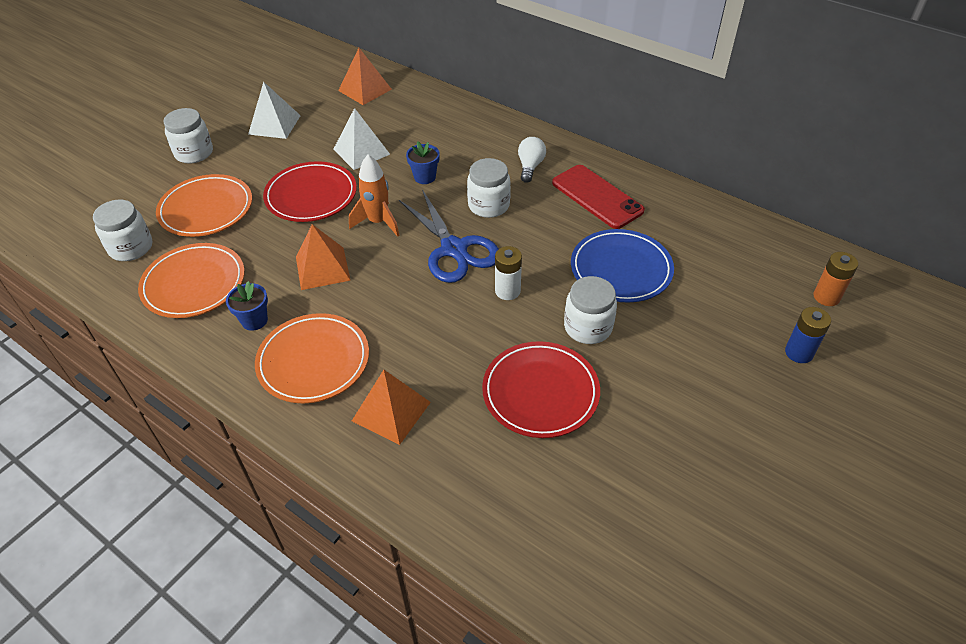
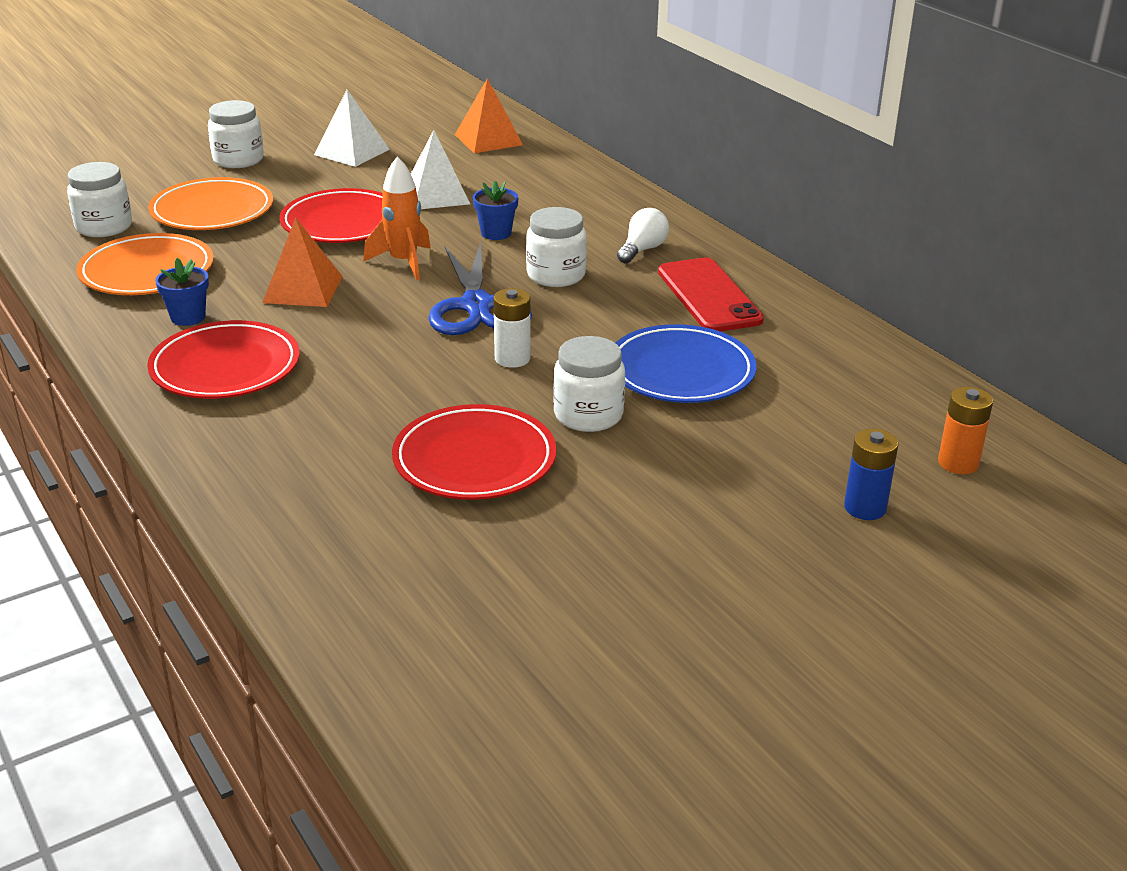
camera: 20 degrees right, 15 degrees down
(313, 361) = (225, 367): orange plate -> red plate
(391, 411) = (279, 431): orange pyramid -> none

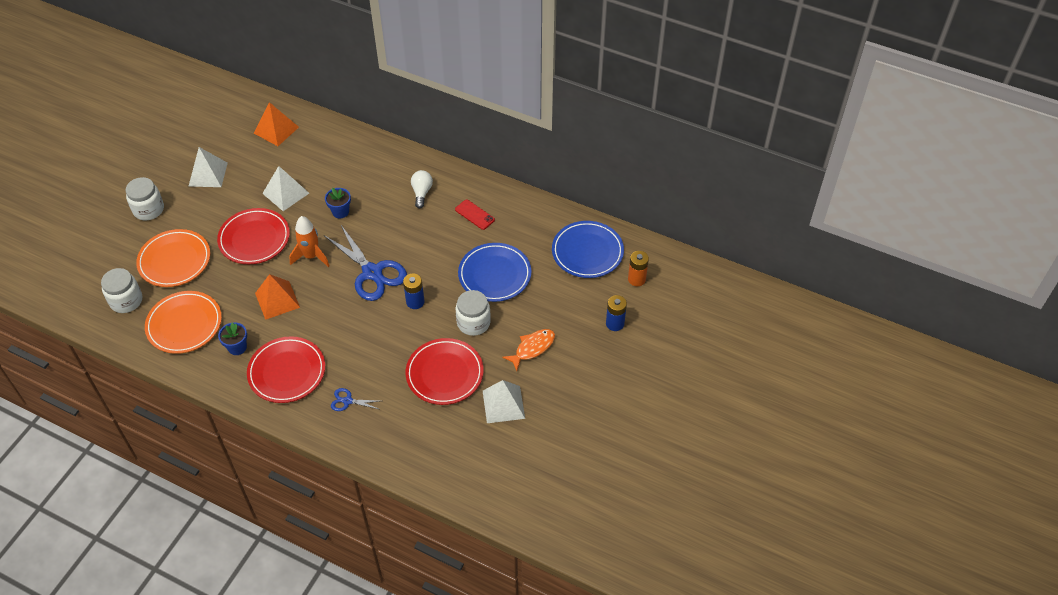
camera: 30 degrees left, 20 degrees up
(278, 433) = (347, 401): none -> blue scissors
(512, 358) = (415, 302): white battery -> blue battery
(542, 539) = (503, 404): none -> white pyramid
(556, 275) = (393, 232): white jar -> none
(668, 484) = (532, 348): none -> orange fish
(709, 296) = (474, 215): red phone -> red phone, size x0.56
(882, 398) = (587, 252): none -> blue plate

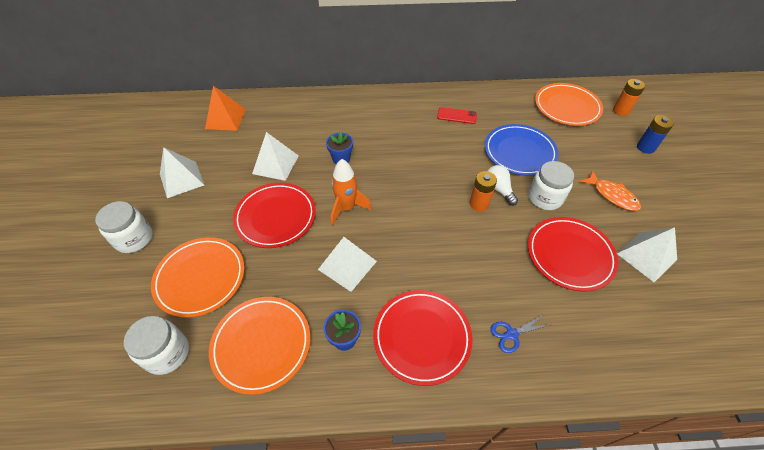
camera: 30 degrees left, 0 degrees up
(277, 300) = (347, 265): orange pyramid -> white pyramid
(372, 272) = (417, 196): blue scissors -> none
(415, 302) = (479, 204): blue battery -> orange battery
(421, 192) = (398, 117): white light bulb -> white light bulb (498, 189)
(532, 348) = (612, 195): orange fish -> orange fish turned 120 degrees clockwise
(587, 252) = (566, 107): blue plate -> orange plate

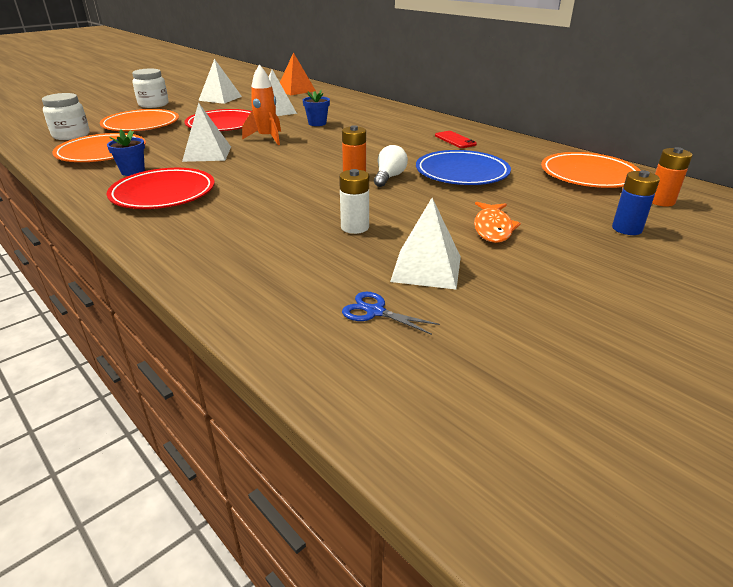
camera: 50 degrees right, 20 degrees down
(512, 334) = (209, 225): blue scissors -> blue scissors (375, 311)
(544, 198) = (418, 198): white jar -> none
(569, 255) = (355, 227): red plate -> white battery

